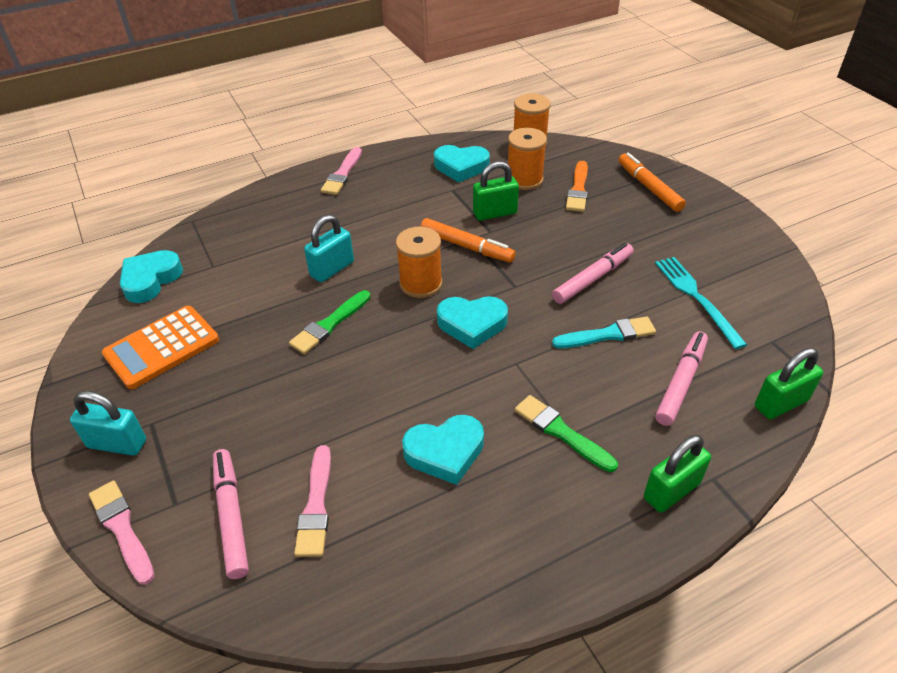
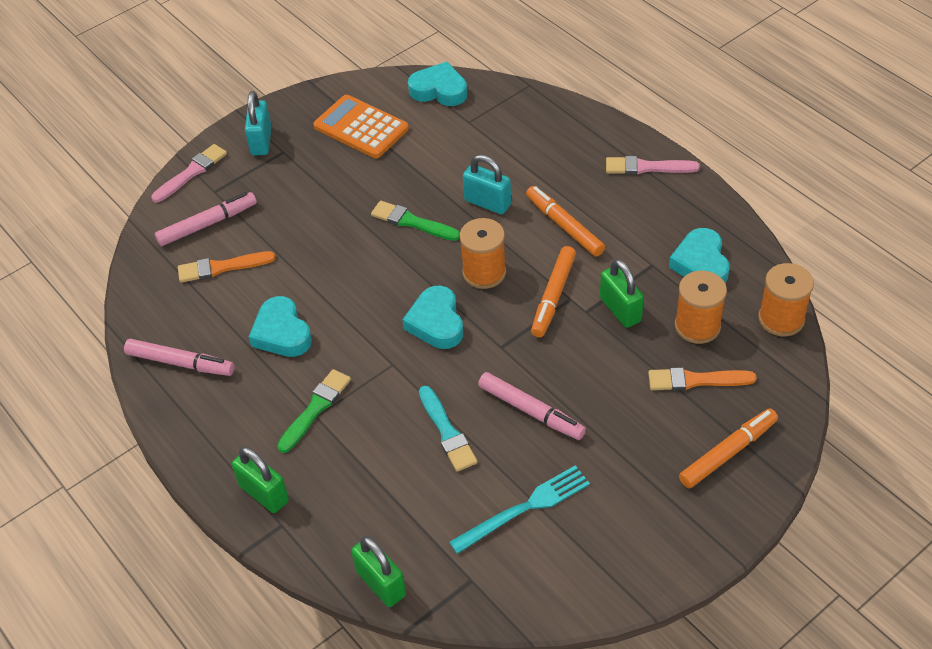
camera: 80 degrees right, 5 degrees up
(316, 505) = (222, 267): pink brush -> orange brush
(387, 227) = (564, 226): none -> orange marker
(680, 383) = (392, 497): pink marker -> pink marker (180, 363)

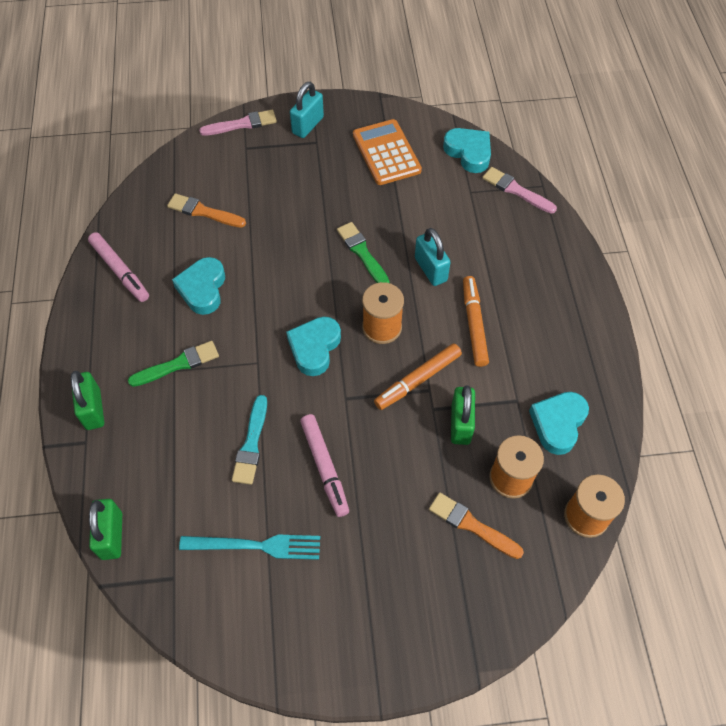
camera: 30 degrees right, 10 degrees up
(207, 224) = (220, 171): pink marker -> none
(647, 167) = (581, 311): pink brush -> pink brush (516, 190)
(727, 453) = (446, 606): orange marker -> none

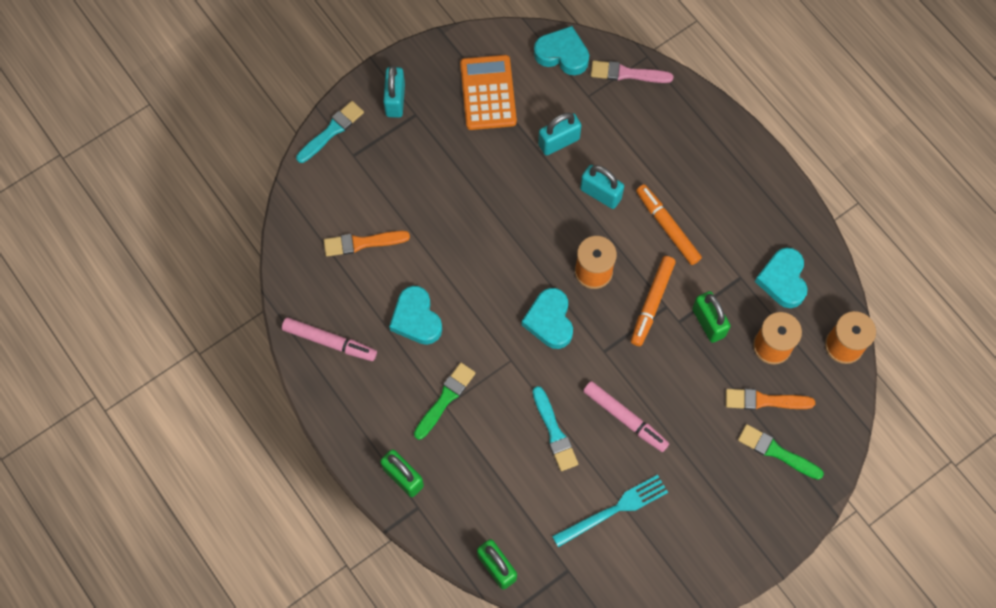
camera: 30 degrees left, 10 degrees up
(242, 124) = (331, 131): pink brush -> turquoise brush
(362, 253) = (532, 209): green brush -> green brush (776, 452)
(386, 153) = (488, 93): orange calculator -> orange calculator turned 45 degrees clockwise
(421, 213) = (558, 142): none -> turquoise padlock

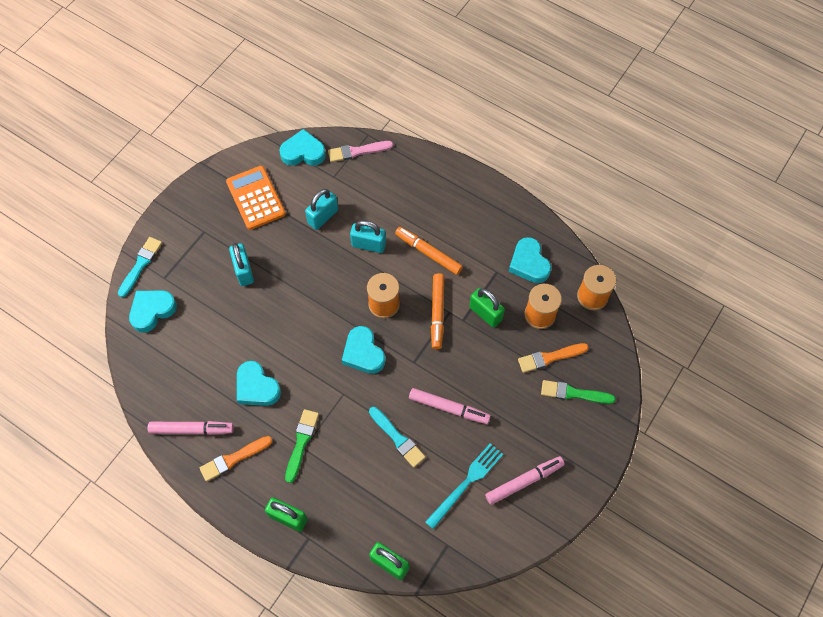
camera: 20 degrees left, 5 degrees down
(328, 190) = (152, 311): none -> turquoise heart
(362, 243) = (193, 343): orange brush -> orange brush (233, 459)
(395, 100) = (184, 226): turquoise padlock -> turquoise padlock (244, 271)
(680, 531) = (524, 481): none -> pink marker

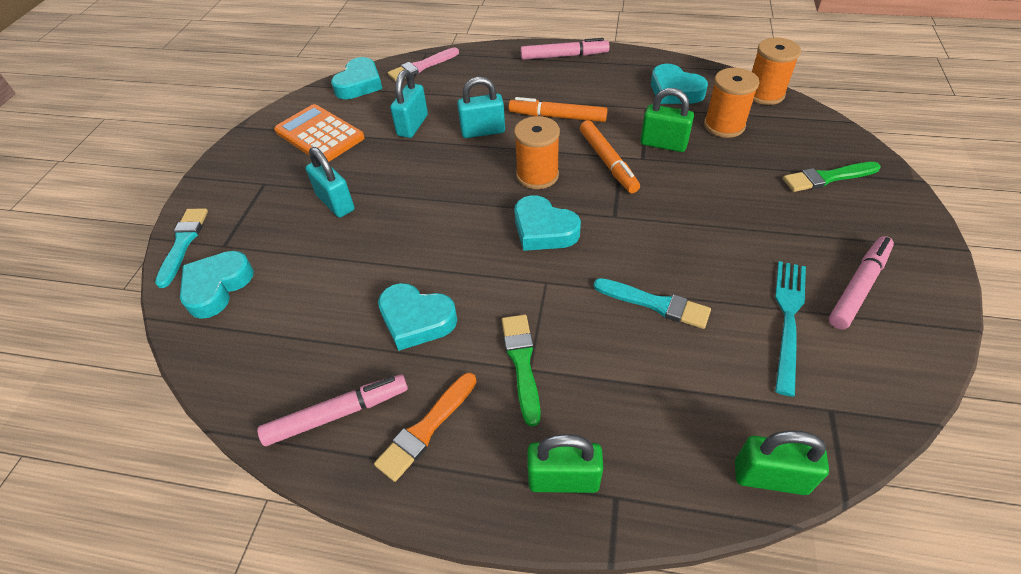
camera: 20 degrees left, 15 degrees down
(303, 152) = (359, 84): turquoise heart -> turquoise heart turned 135 degrees clockwise
(448, 408) = (695, 245): pink marker -> pink marker (564, 56)
(550, 357) = (770, 156): orange brush -> none

